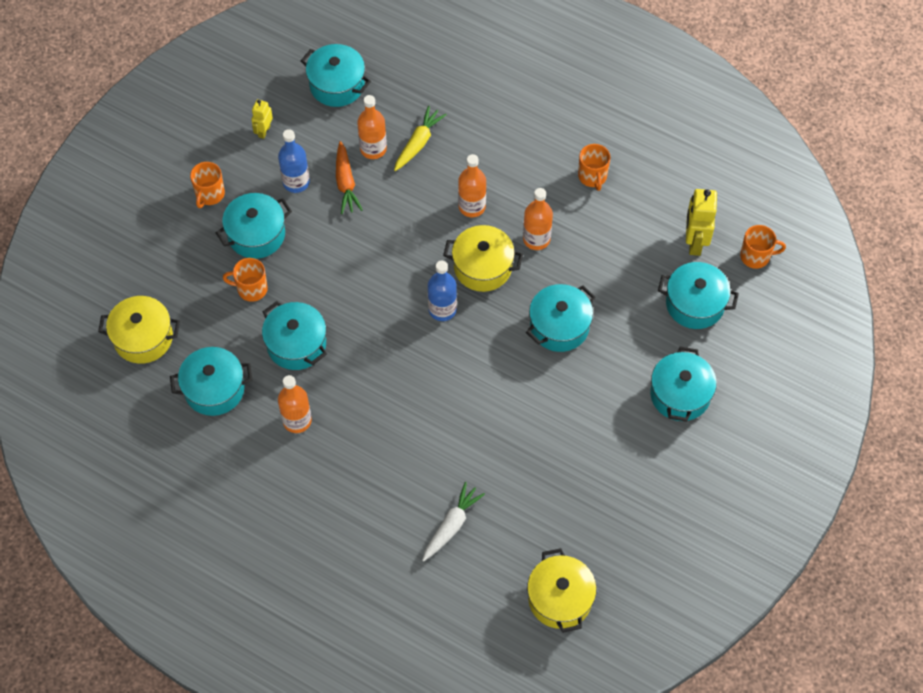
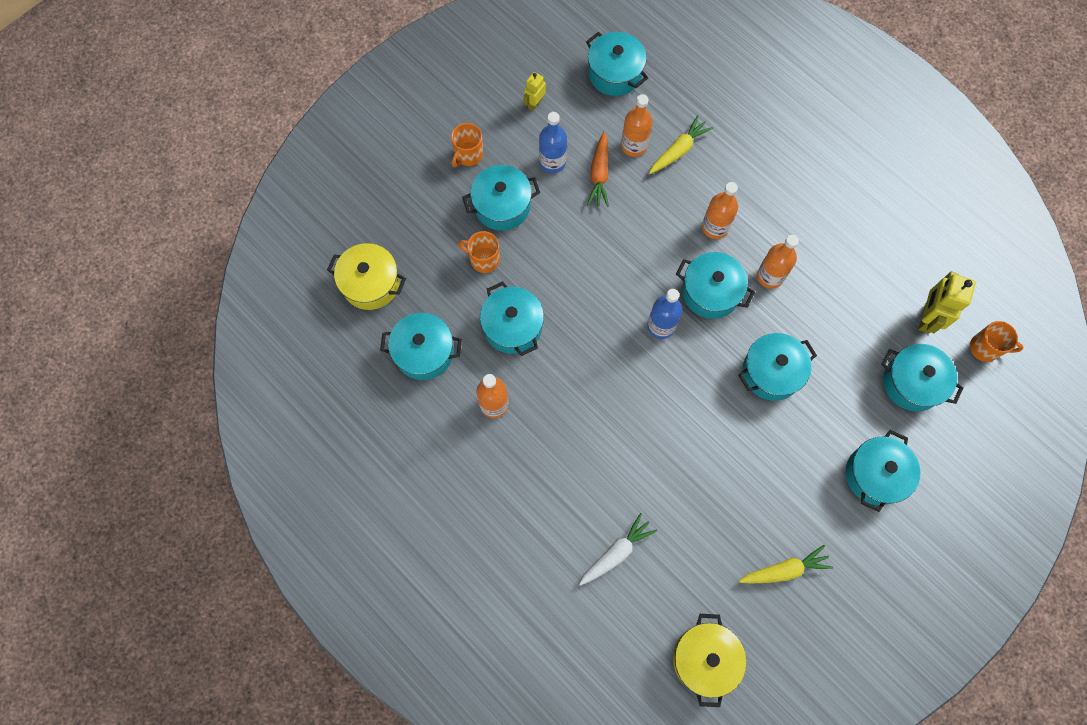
camera: 15 degrees right, 10 degrees up
(482, 267) = (710, 292): yellow pot -> turquoise pot
(592, 176) = (840, 225): orange mug -> none
(615, 500) = (784, 570): none -> yellow carrot

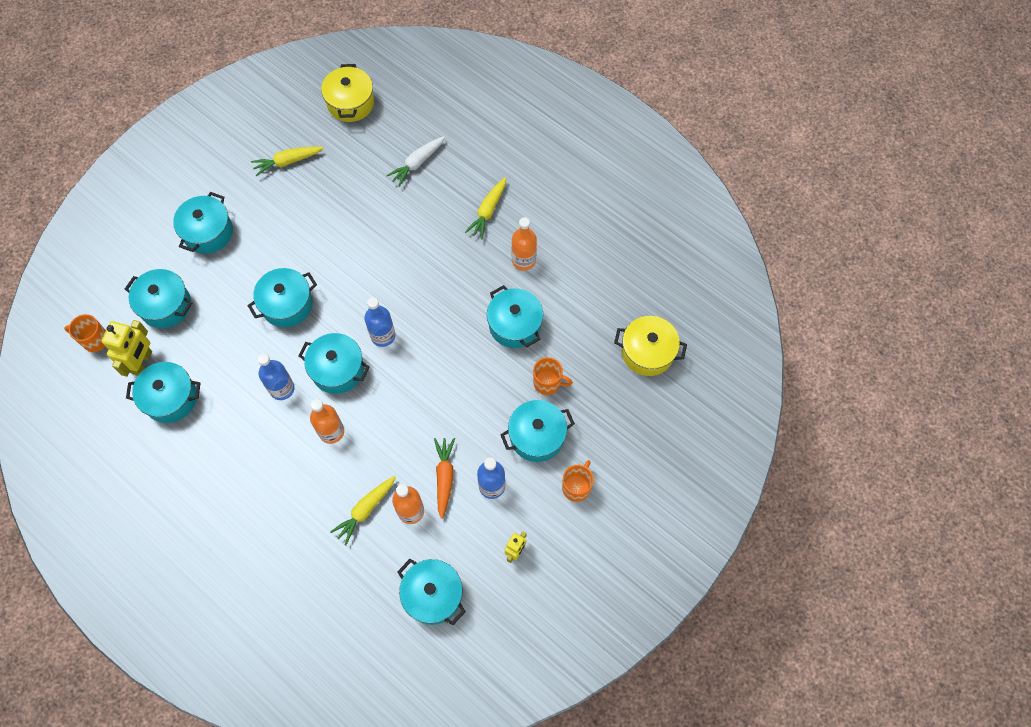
camera: 175 degrees right, 5 degrees down
(424, 352) = (589, 297): turquoise pot -> turquoise pot (170, 398)
(531, 474) = (488, 211): none -> yellow carrot
(770, 276) = (282, 389): orange bottle -> blue bottle

